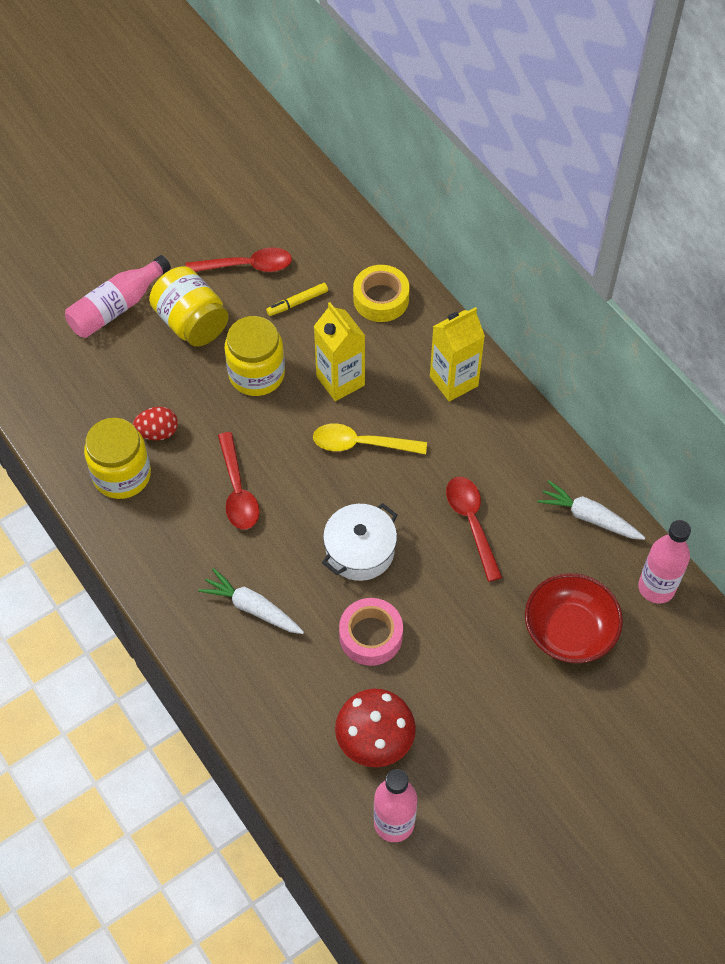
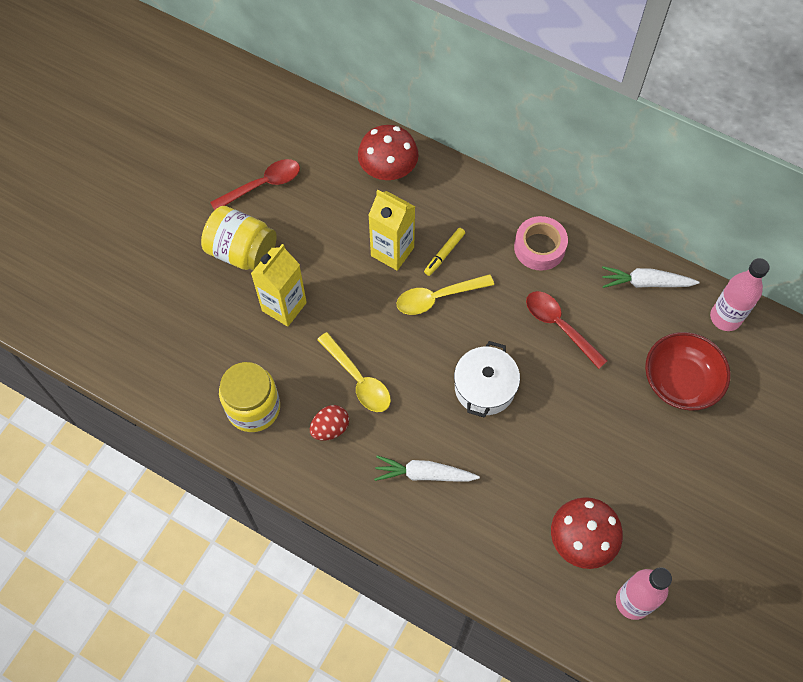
camera: 25 degrees left, 5 degrees up
(117, 307) = (170, 264): pink bottle -> none
(157, 432) = (264, 358): red egg -> red egg (330, 428)
(237, 490) = (358, 379): red spoon -> yellow spoon
(256, 374) = (320, 274): yellow jar -> none
(297, 302) = (321, 199): yellow marker -> yellow marker (444, 254)
(371, 636) = (531, 454): pink tape -> pink tape (539, 247)
(381, 299) = (388, 170): yellow tape -> red mushroom
(453, 381) = (482, 215): yellow carton -> yellow carton (284, 306)

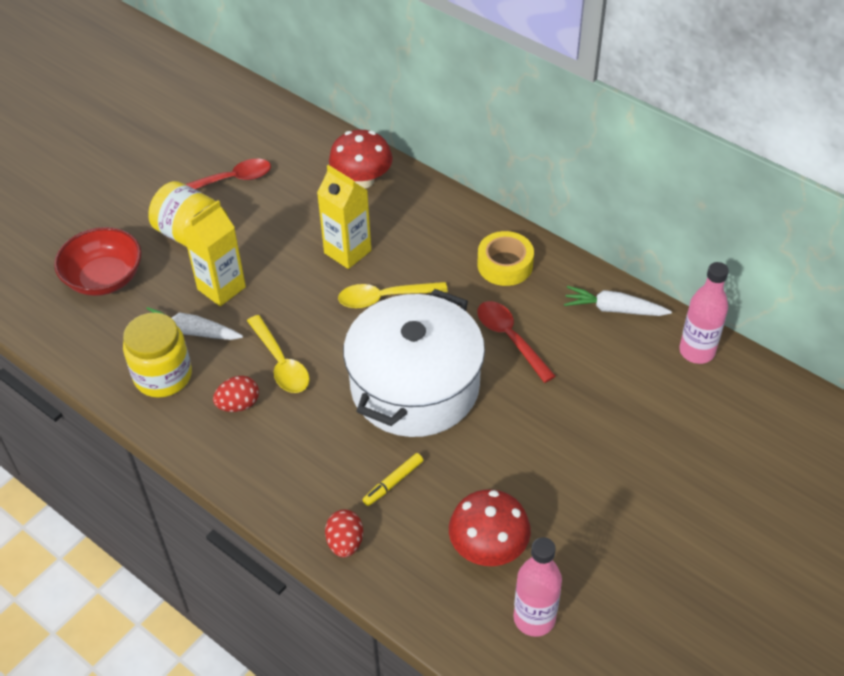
camera: 10 degrees right, 15 degrees down
(424, 474) = (328, 460): white carrot -> white carrot (191, 332)
(444, 254) = (402, 259): yellow marker -> yellow marker (393, 482)
(457, 554) = (345, 543): none -> red egg
(484, 387) = (415, 386): white pot -> white pot, size x1.91
(539, 247) = (505, 265): pink tape -> yellow tape
(680, 381) = (634, 406): red bowl -> red bowl (104, 278)

